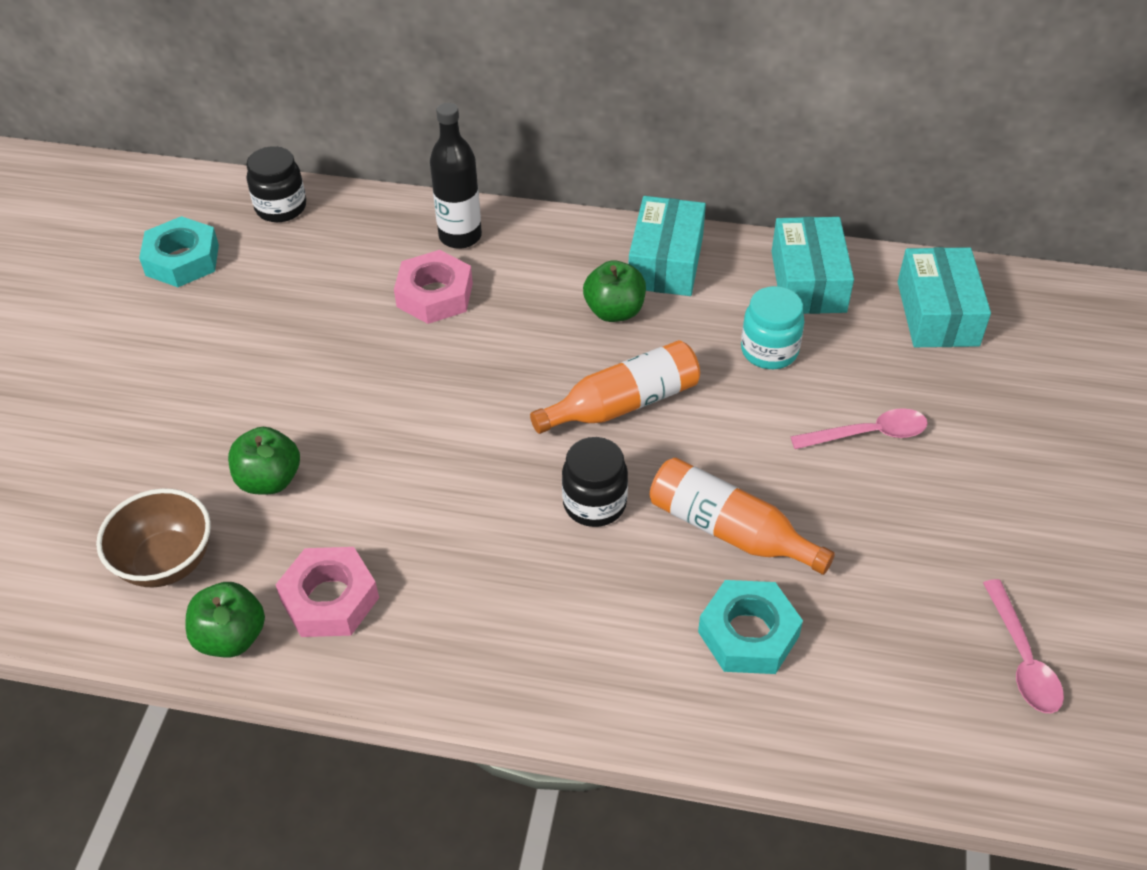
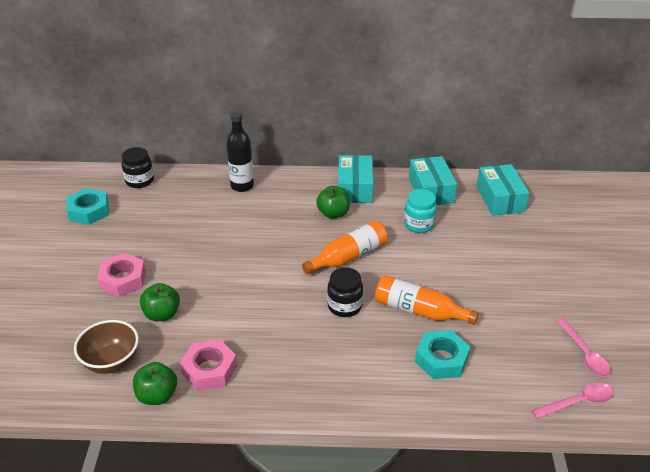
camera: 10 degrees left, 10 degrees down
(435, 295) = (234, 215): pink nut -> pink nut (123, 279)
(869, 434) = (480, 258): pink spoon -> pink spoon (578, 402)

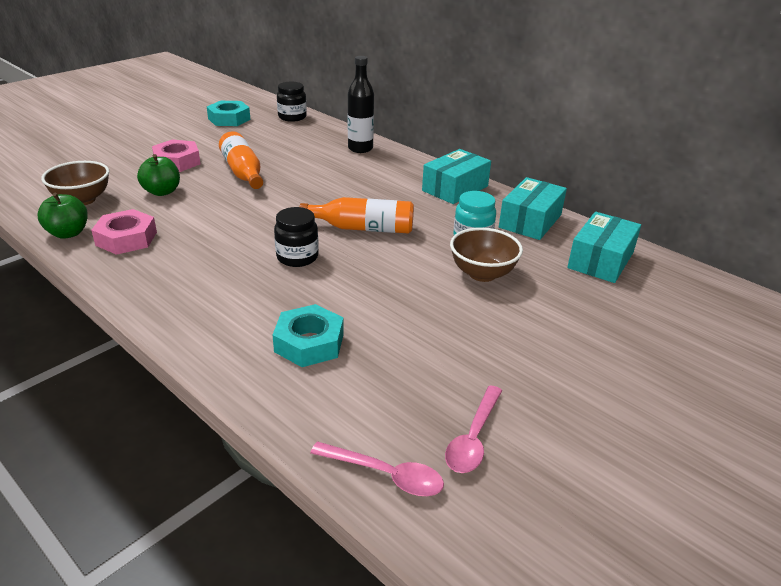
camera: 40 degrees right, 5 degrees down
(333, 213) = (404, 196): green apple -> none
(419, 311) = (356, 296): orange bottle -> orange bottle (243, 172)
(458, 248) = (482, 273): none -> brown bowl

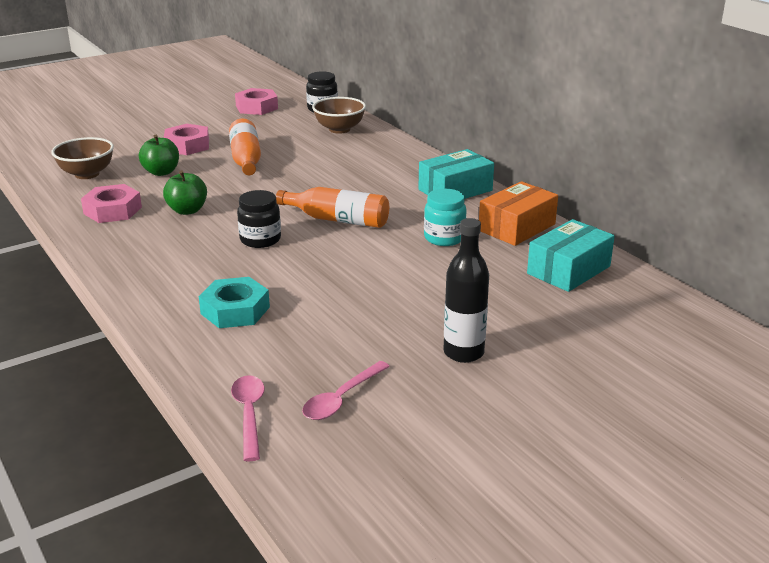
camera: 15 degrees right, 5 degrees down
(68, 233) = (64, 202): green apple -> green apple (187, 210)
(229, 119) = (256, 107): turquoise nut -> pink nut
(360, 148) = (377, 144): black bottle -> black bottle (463, 352)
(386, 475) = (249, 414): pink spoon -> pink spoon turned 135 degrees counterclockwise
(482, 273) = (434, 270): brown bowl -> brown bowl (339, 129)
(530, 221) = (517, 227): turquoise box -> orange box

